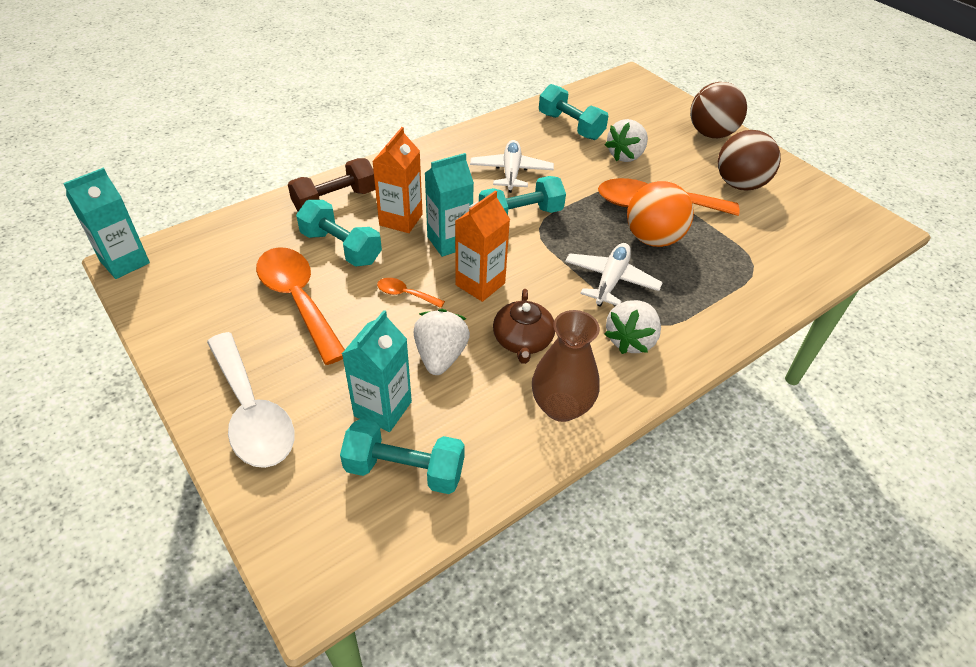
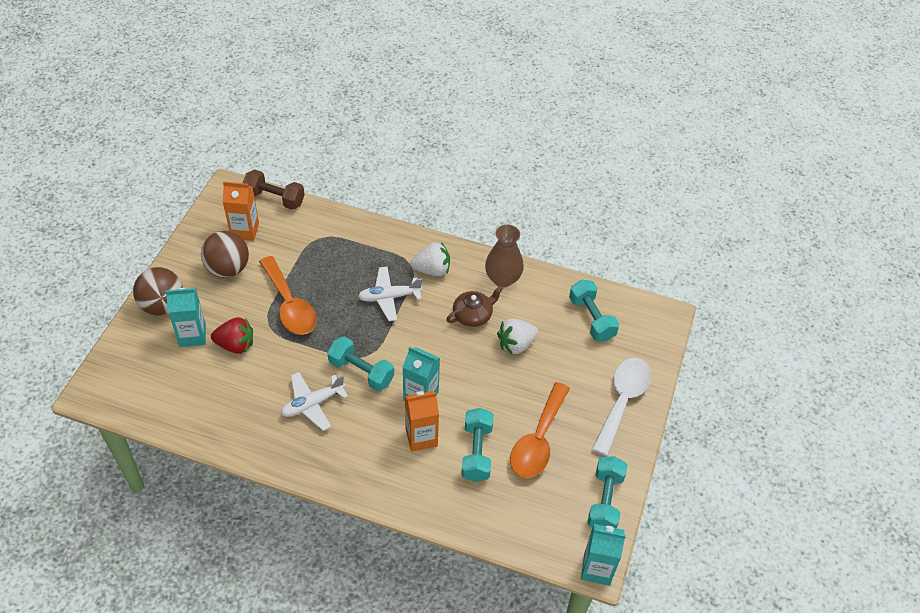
camera: 125 degrees left, 5 degrees up
(335, 201) = (434, 492): brown dumbbell -> brown dumbbell (275, 198)
(383, 409) = (569, 348): turquoise carton -> turquoise carton (192, 335)
(405, 294) = (486, 389): orange spoon -> none
(480, 284) = (446, 358): orange carton -> orange carton (245, 231)
(570, 126) = (215, 398): turquoise dumbbell -> turquoise dumbbell (605, 501)
(625, 156) = (235, 345): white strawberry -> red strawberry
(653, 239) = (330, 292): orange ball -> none

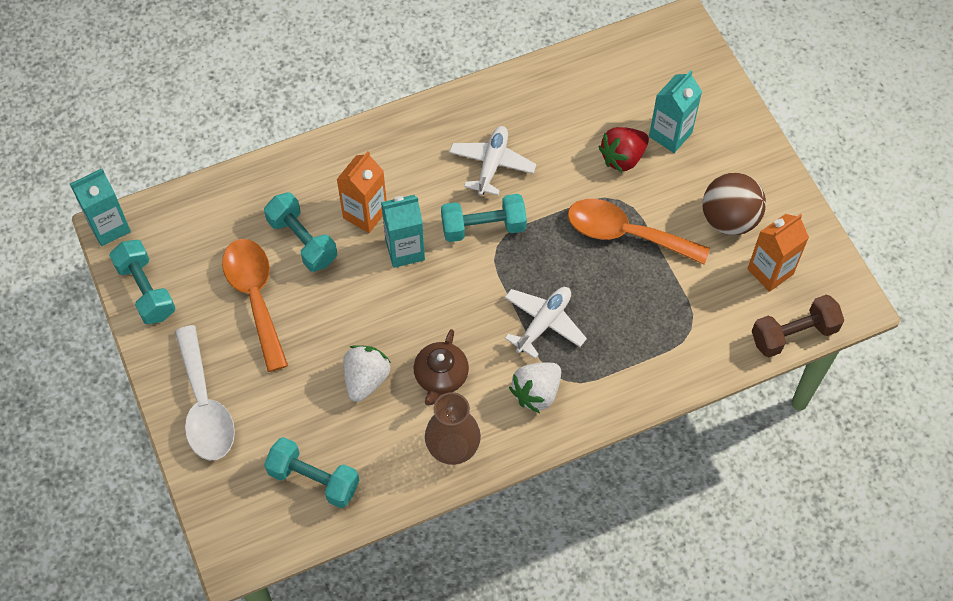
camera: 140 degrees right, 10 degrees up
(163, 305) = (733, 137): brown ball -> none

